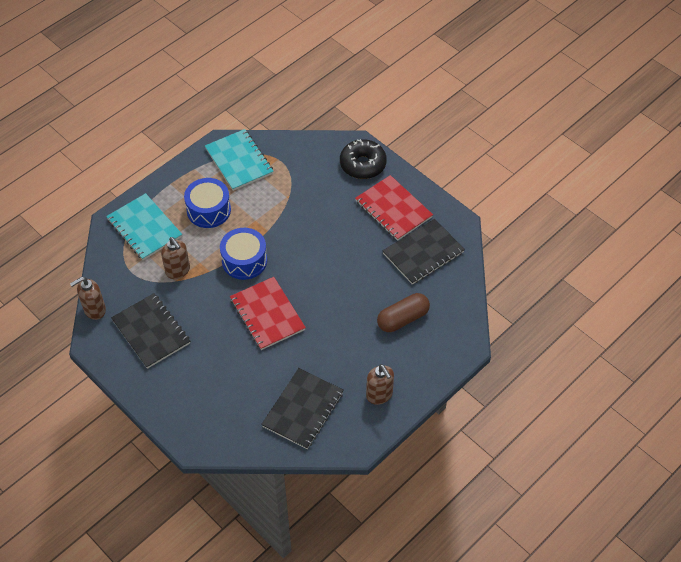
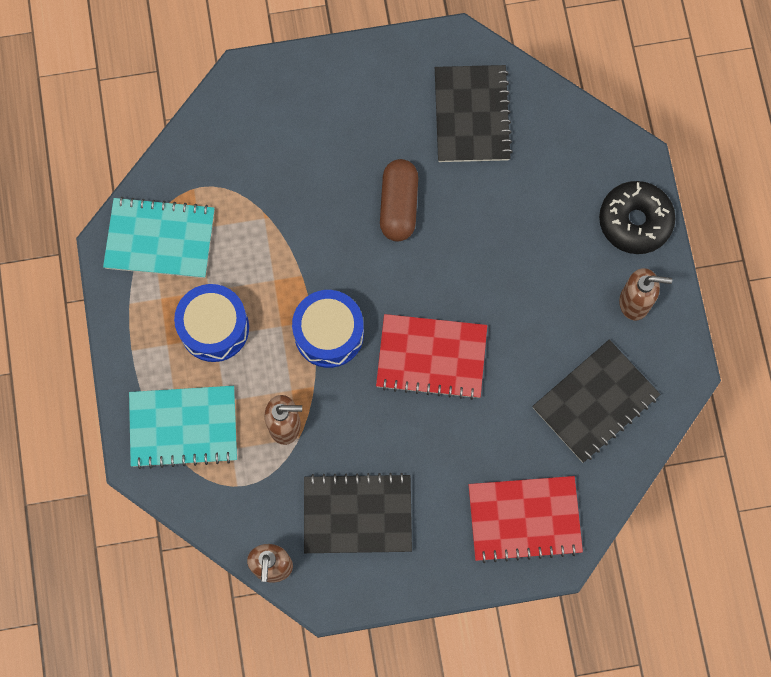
camera: 55 degrees left, 20 degrees up
(303, 409) = (595, 402): black notebook -> black notebook turned 75 degrees clockwise
(363, 164) = (282, 91): black donut -> black donut (635, 221)
(393, 209) = (380, 103): red notebook -> red notebook (524, 519)
(402, 319) = (549, 204): brown capsule -> brown capsule (398, 206)

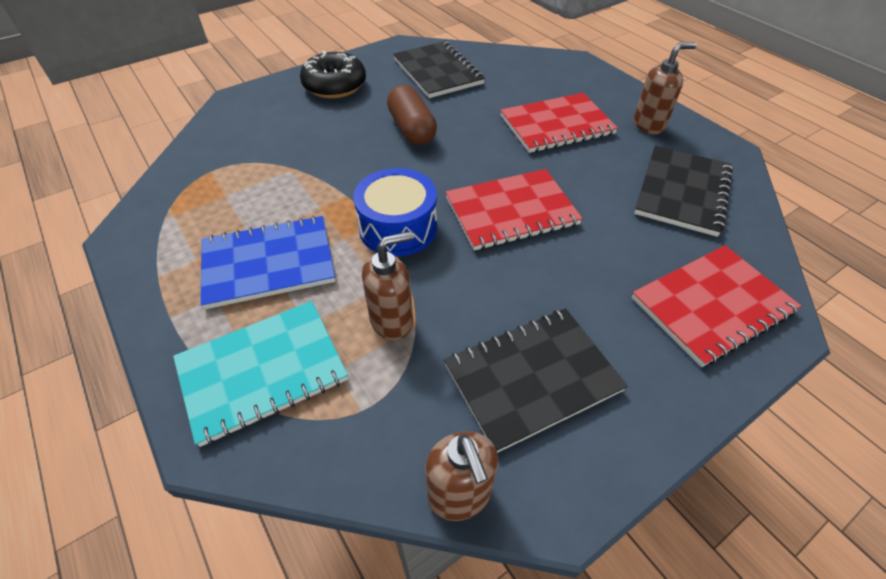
camera: 25 degrees left, 25 degrees down
(160, 239) = (183, 215): turquoise notebook -> none
(214, 328) = (268, 263): blue drum -> blue notebook
(543, 262) = (556, 125): none -> red notebook
(635, 221) = (604, 87): black donut -> black donut (335, 86)

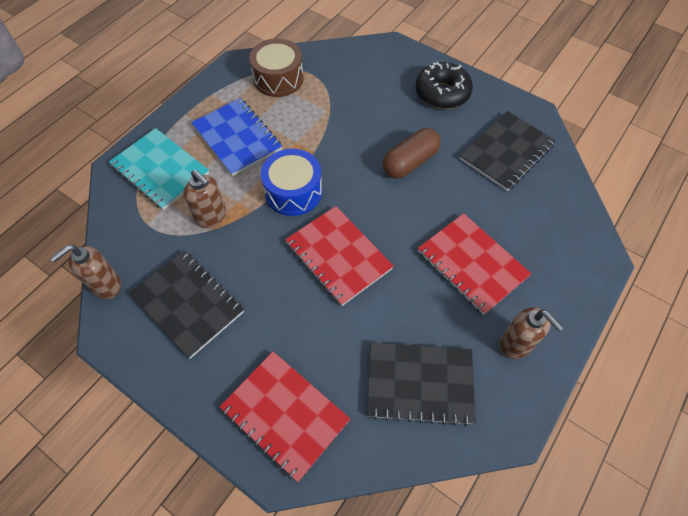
camera: 70 degrees right, 10 degrees up
(196, 199) = (278, 78): none -> brown drum

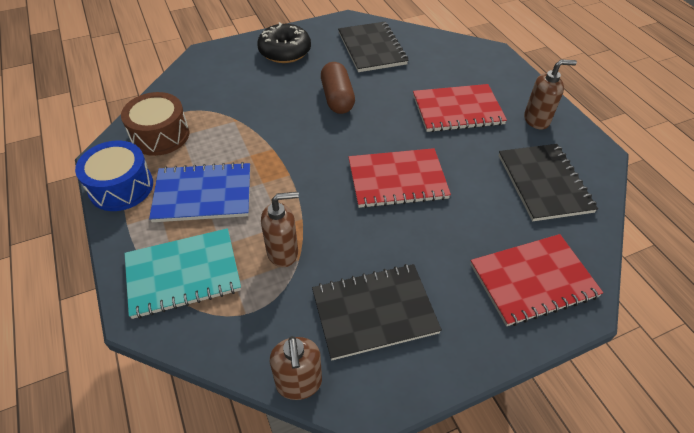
camera: 60 degrees left, 10 degrees down
(293, 192) = (305, 180): blue drum -> blue drum (121, 187)
(420, 383) = (544, 183): black notebook -> black notebook turned 45 degrees counterclockwise

